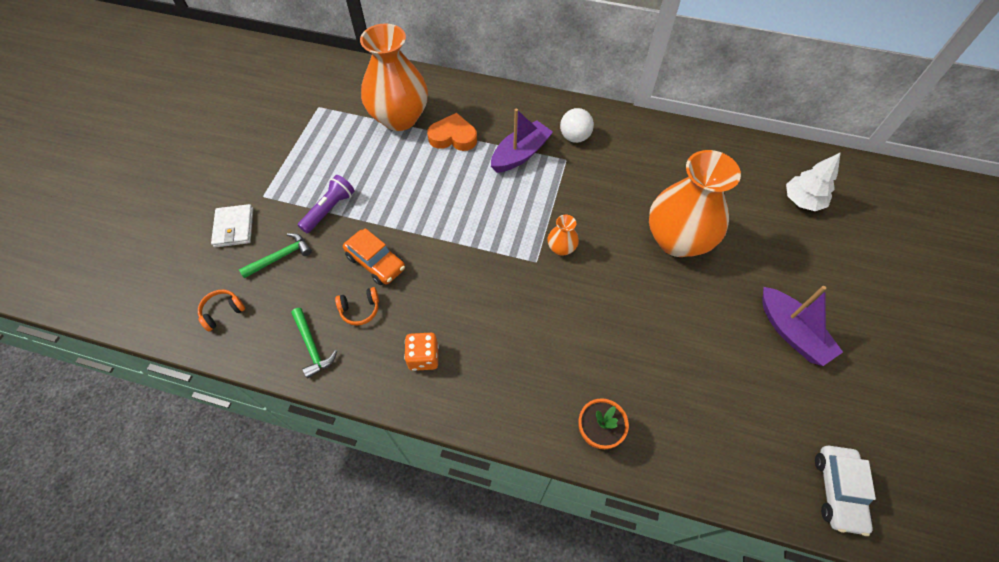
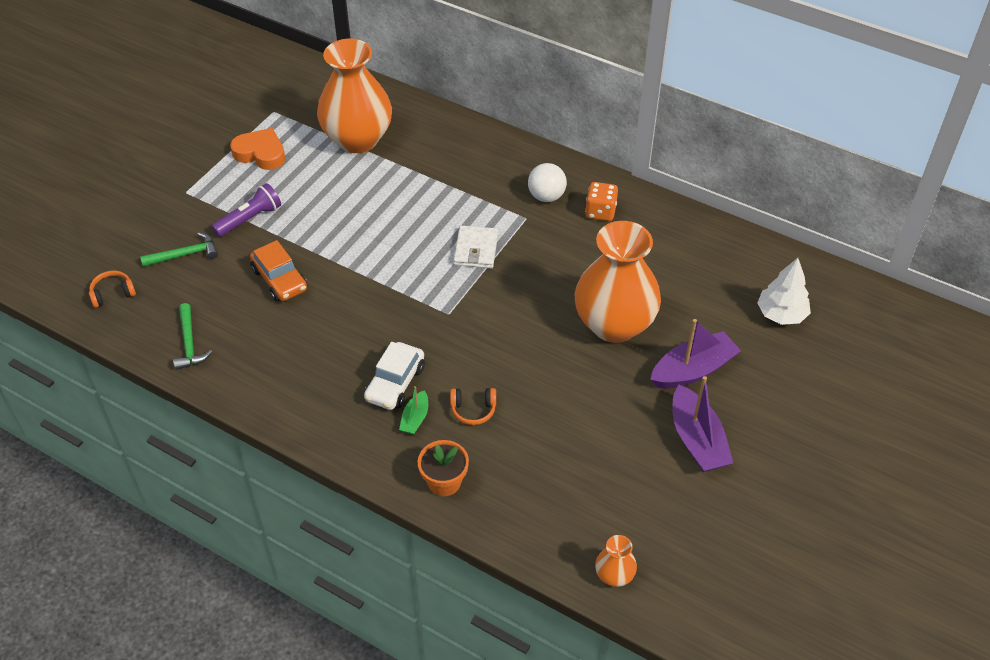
camera: 15 degrees right, 10 degrees down
(234, 227) = (147, 217): white wallet -> white wallet (476, 249)
(360, 309) = (248, 320): orange headphones -> orange headphones (473, 410)
(423, 357) = (296, 377): orange dice -> orange dice (600, 212)
(453, 137) = (409, 170): orange heart -> orange heart (260, 153)
(520, 154) = (476, 203): purple boat -> purple boat (693, 370)
(546, 372) = (415, 418): none -> green boat
(561, 248) = (481, 306): orange vase -> orange vase (614, 575)
(837, 491) = (669, 590): white car -> white car (395, 383)

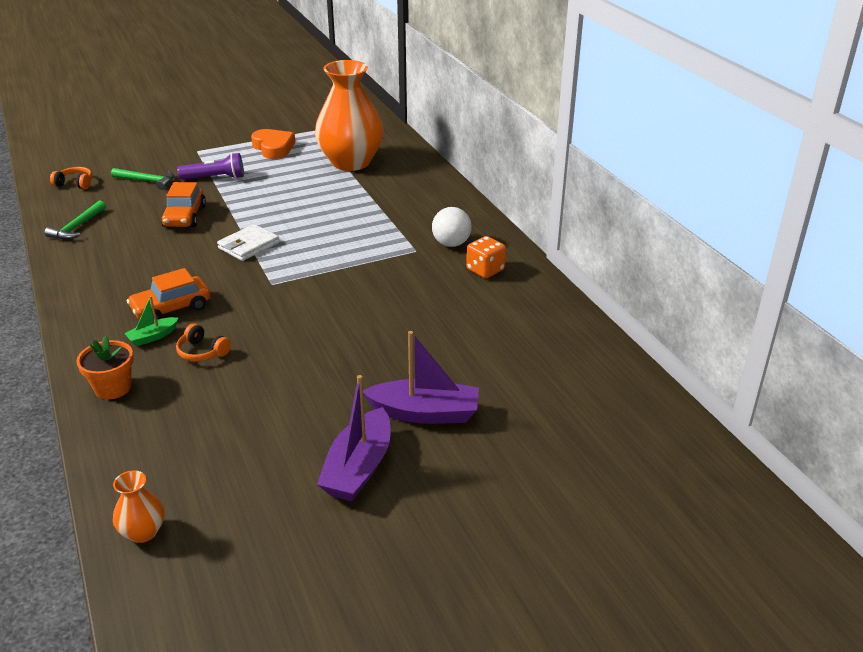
camera: 35 degrees right, 15 degrees down
(395, 383) = (171, 308): white car -> orange car
(476, 249) = (348, 254): white wallet -> white wallet (248, 246)
(614, 324) = (396, 348): orange vase -> none
(781, 314) = (569, 411): white tree -> none

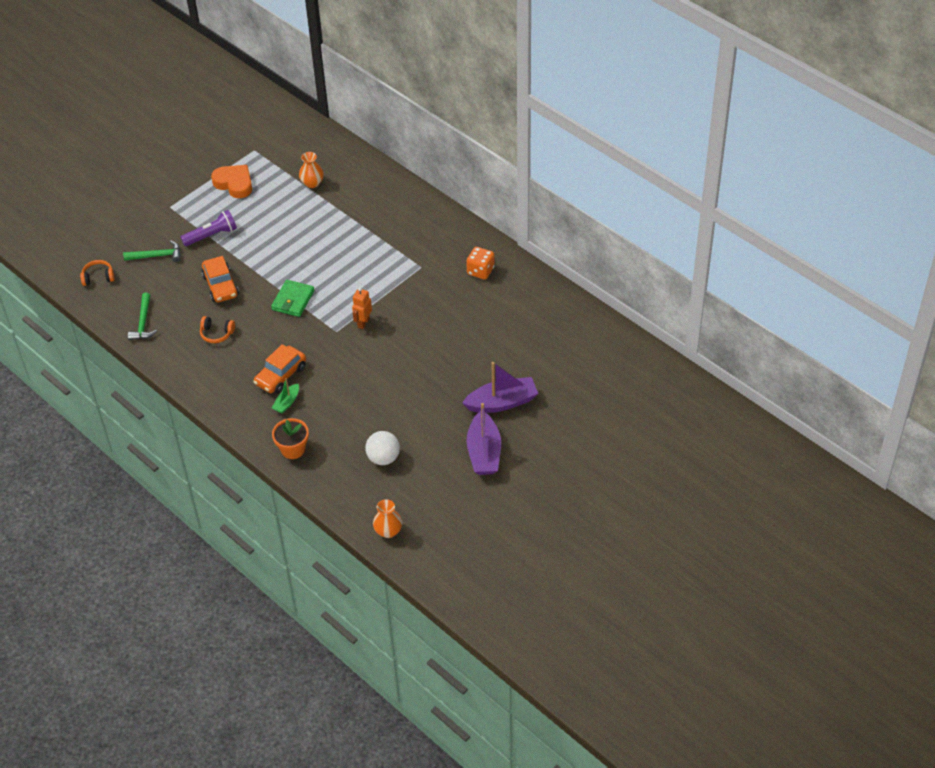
camera: 20 degrees left, 15 degrees up
(202, 352) = (330, 404): orange headphones -> orange headphones (216, 334)
(248, 246) = (293, 300): white wallet -> green wallet
(309, 284) = (363, 323): none -> orange robot
(351, 162) = (312, 183): orange vase -> orange vase, size x0.42
(451, 244) = (443, 252): white ball -> white ball (383, 458)

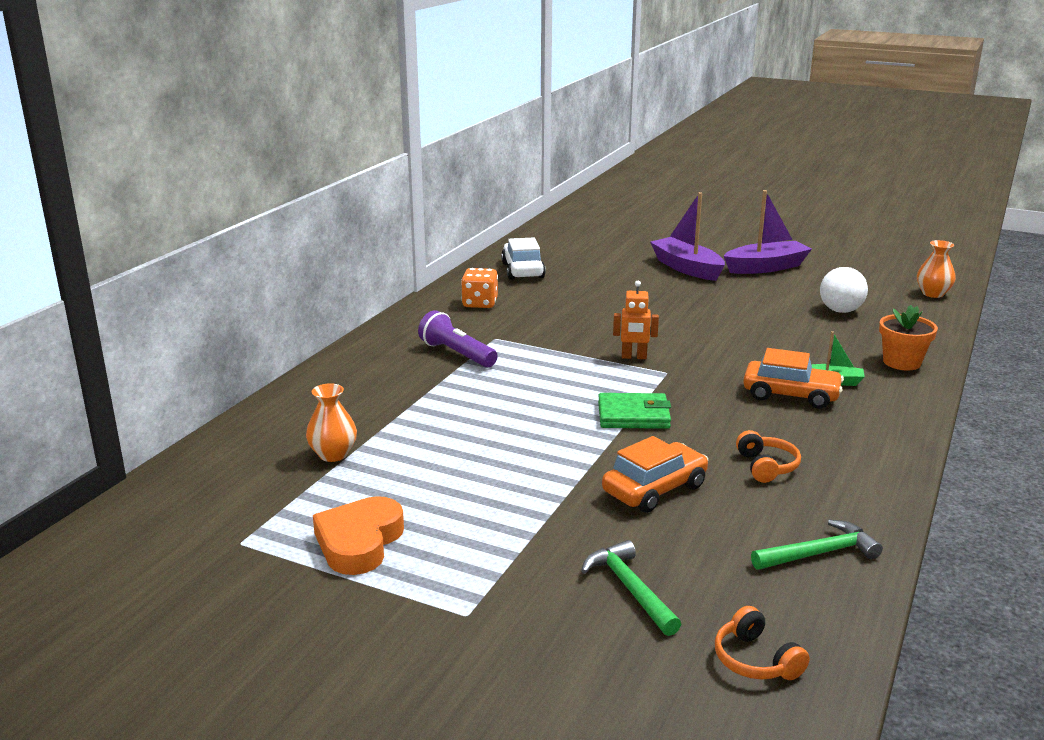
camera: 110 degrees left, 25 degrees down
(211, 235) = (529, 532): purple flashlight -> purple flashlight (457, 354)
(535, 306) = (522, 270): none -> white car

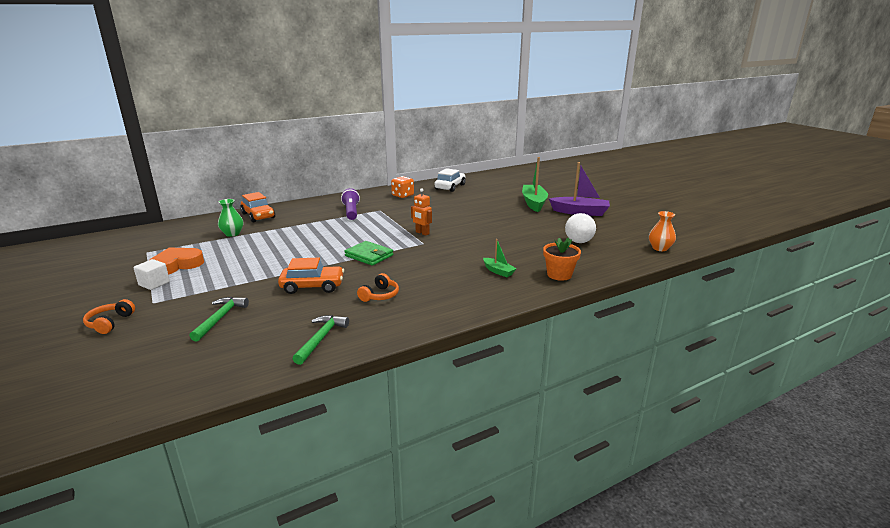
camera: 35 degrees right, 0 degrees up
(333, 454) = (232, 234): orange vase -> green vase
(394, 587) = (154, 284): none -> white cube
(687, 268) = (534, 203): purple boat -> green boat
(755, 660) = (201, 366): orange headphones -> orange headphones (110, 323)
(791, 395) = (461, 270): orange car -> orange car (258, 216)
(819, 553) = (321, 339): green hammer -> green hammer turned 90 degrees counterclockwise

